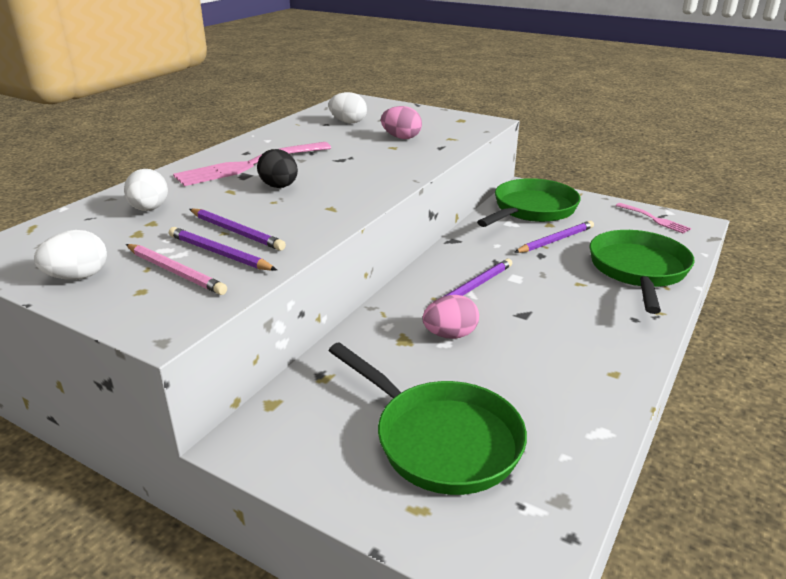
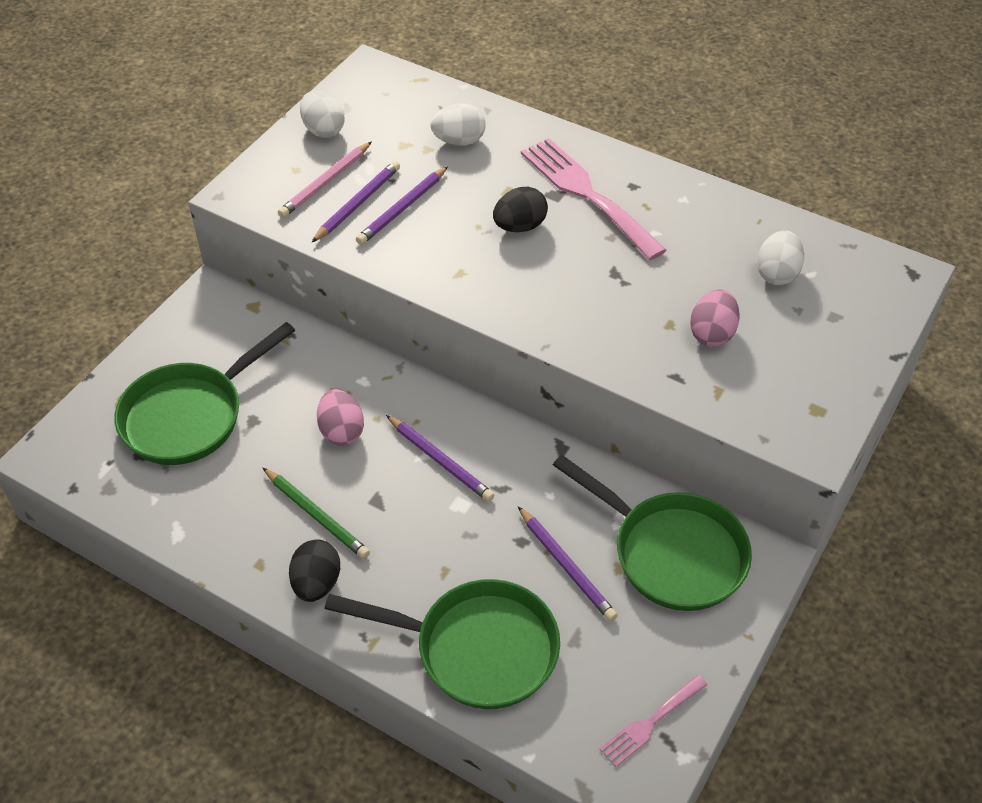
camera: 90 degrees right, 20 degrees up
(549, 344) = (316, 515): none -> green pencil
(619, 340) = (316, 583): none -> black egg

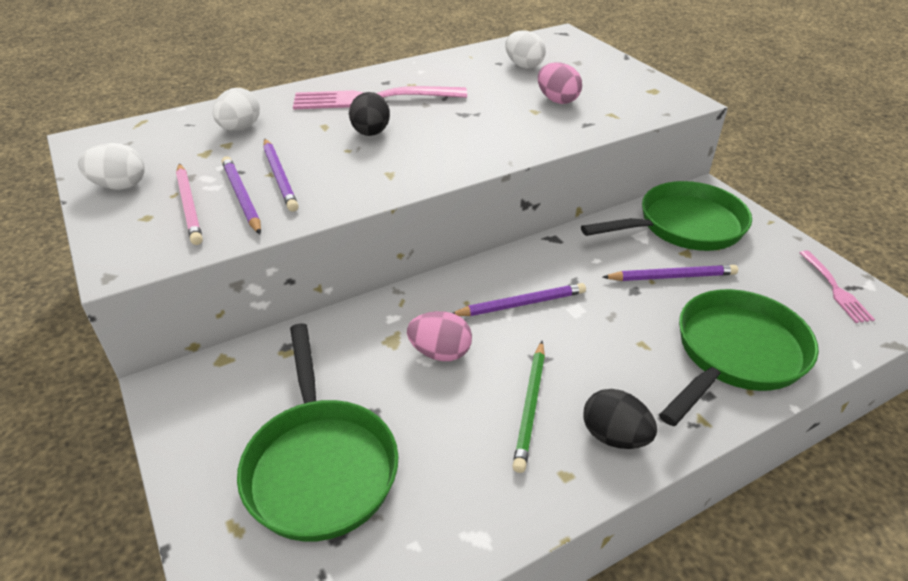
camera: 60 degrees left, 10 degrees down
(316, 515) = (530, 407): green pencil -> green pencil turned 120 degrees clockwise

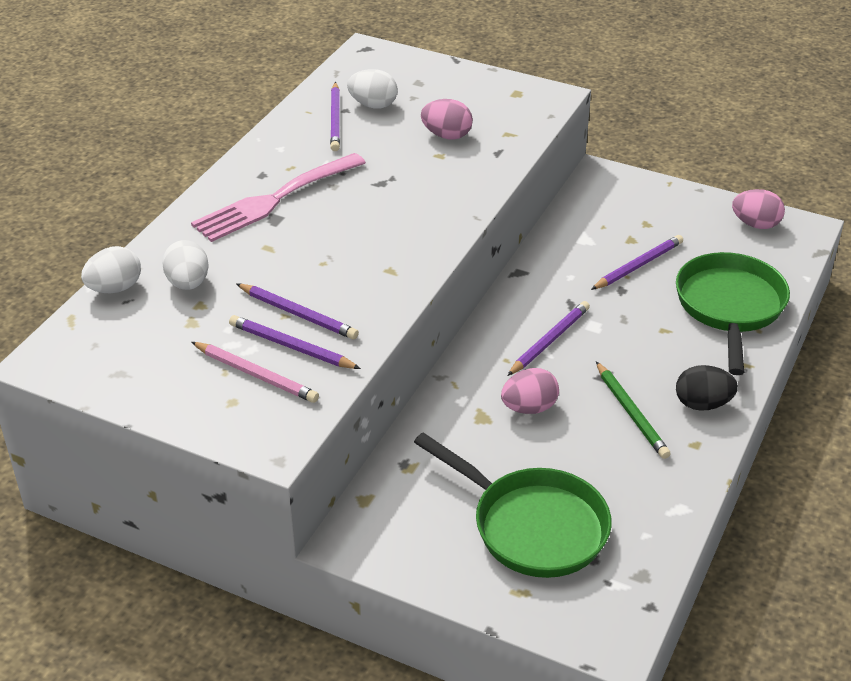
camera: 35 degrees left, 0 degrees up
(120, 186) = (160, 387): white egg -> white egg (115, 288)
(371, 133) = (322, 237): black egg -> none
(483, 66) = (335, 119): none -> purple pencil
(684, 226) = (609, 215): green pan -> none
(835, 289) = (755, 224): pink fork -> pink egg

